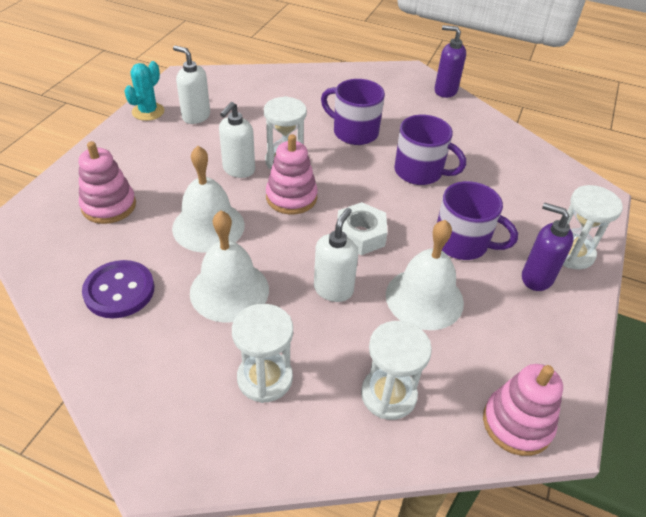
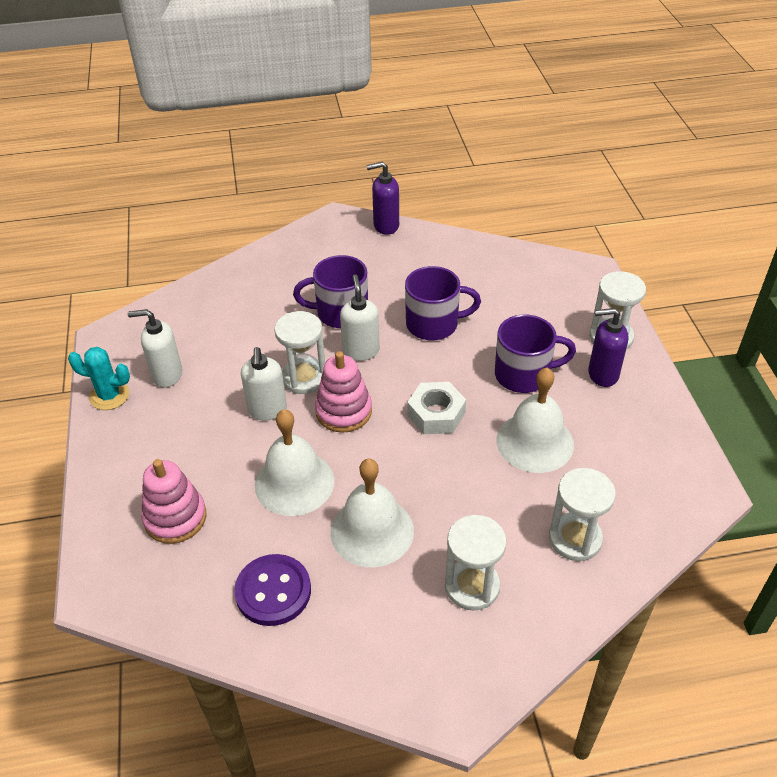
camera: 30 degrees left, 0 degrees up
(148, 112) = (109, 396): turquoise cactus -> turquoise cactus turned 75 degrees counterclockwise
(333, 289) = (457, 477): white soap dispenser -> white soap dispenser (361, 351)
(517, 423) = (678, 503): pink stacking toy -> none

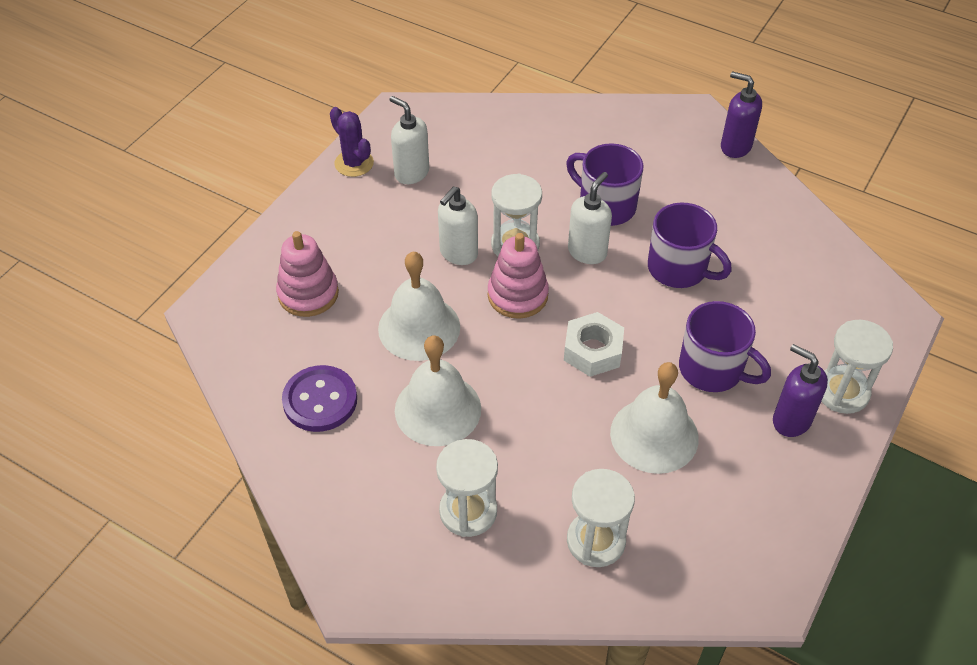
camera: 40 degrees right, 5 degrees up
(109, 396) = (354, 163): turquoise cactus -> purple cactus

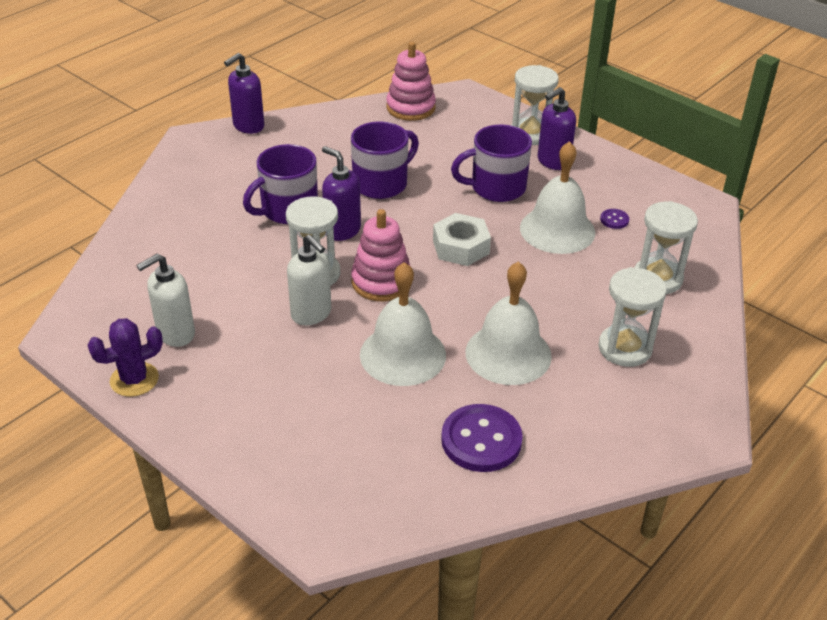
camera: 80 degrees left, 10 degrees down
(308, 293) = (327, 438): pink stacking toy -> pink stacking toy (410, 108)
(587, 252) = (342, 230): white soap dispenser -> purple soap dispenser
(695, 492) = (614, 220): none -> purple button
(712, 369) = (496, 188): purple mug -> purple mug turned 150 degrees counterclockwise

